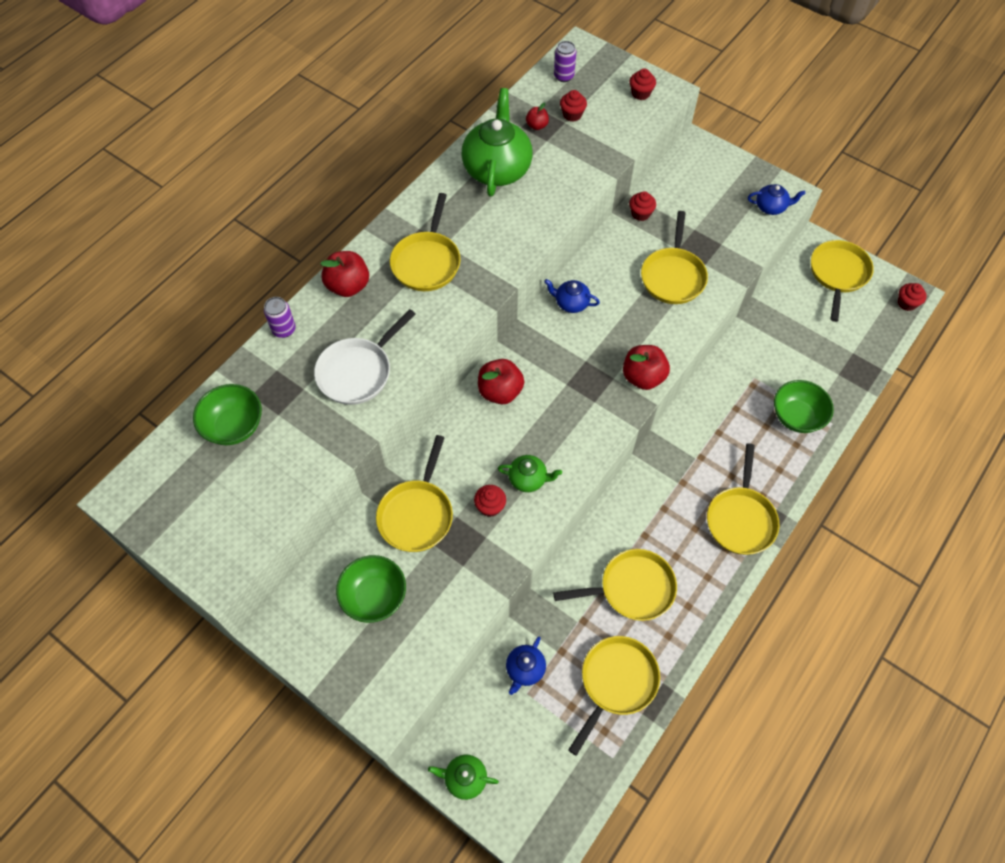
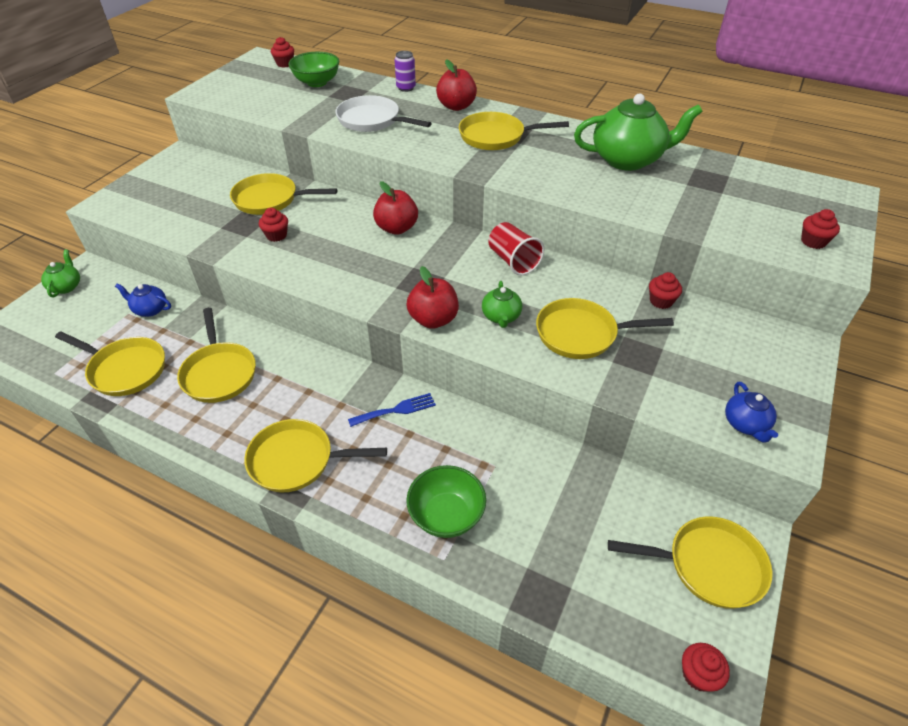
camera: 80 degrees right, 15 degrees down
(374, 596) = (199, 189): green bowl -> none
(528, 479) = (304, 254): green teapot -> green teapot (501, 317)
(537, 126) = (703, 176): red apple -> none
(563, 76) = (791, 186): purple can -> none
(571, 303) = (513, 261): blue teapot -> red cup
(572, 115) = (737, 196): red cupcake -> red cupcake (285, 64)
(692, 439) = (396, 410): none -> blue fork

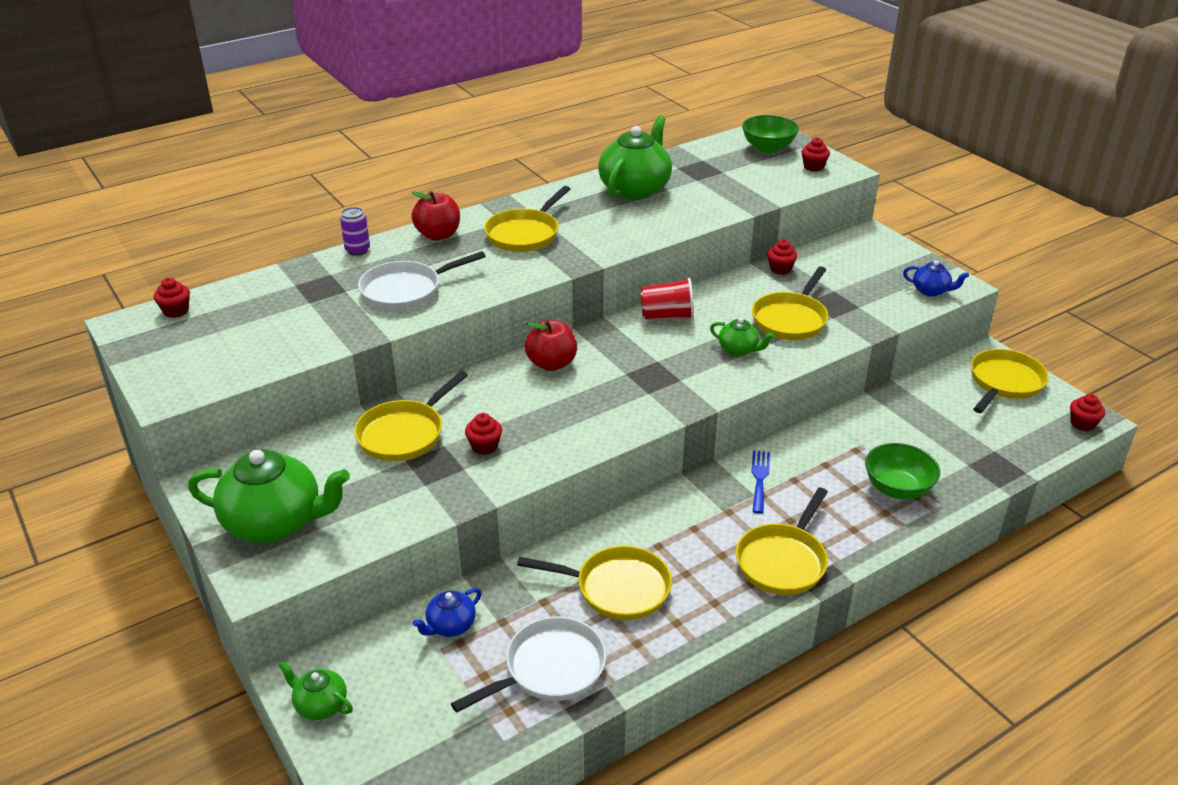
camera: 60 degrees left, 10 degrees down
(125, 369) = (549, 669): yellow pan -> white pan
(156, 190) = (275, 523): none -> green teapot
(317, 82) = (263, 301): green bowl -> green bowl (768, 148)
(433, 319) = (713, 386): red apple -> none

